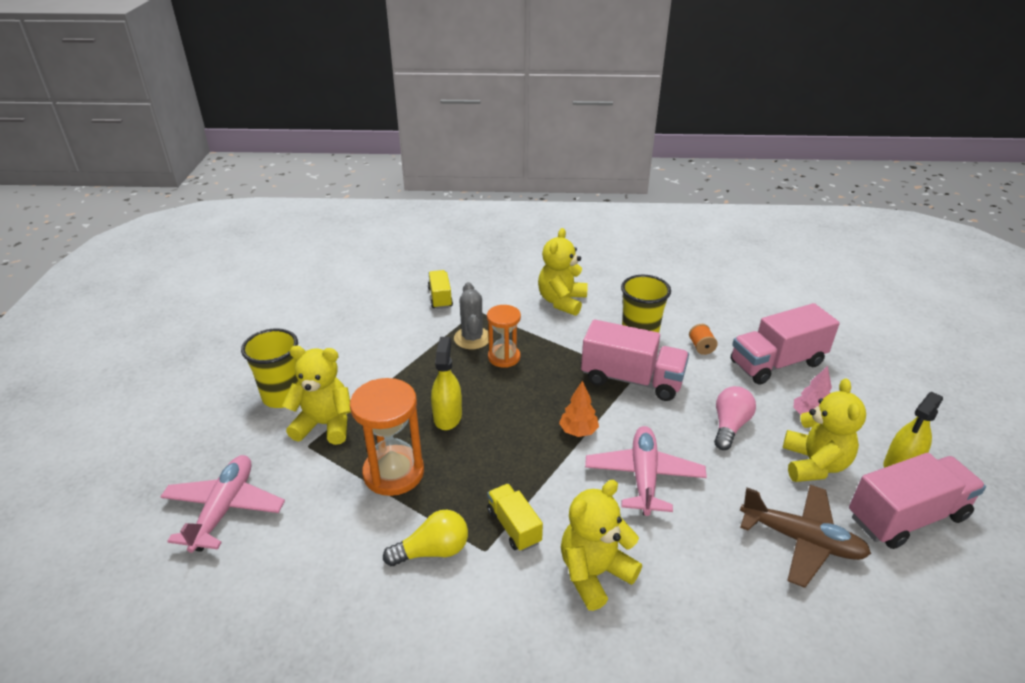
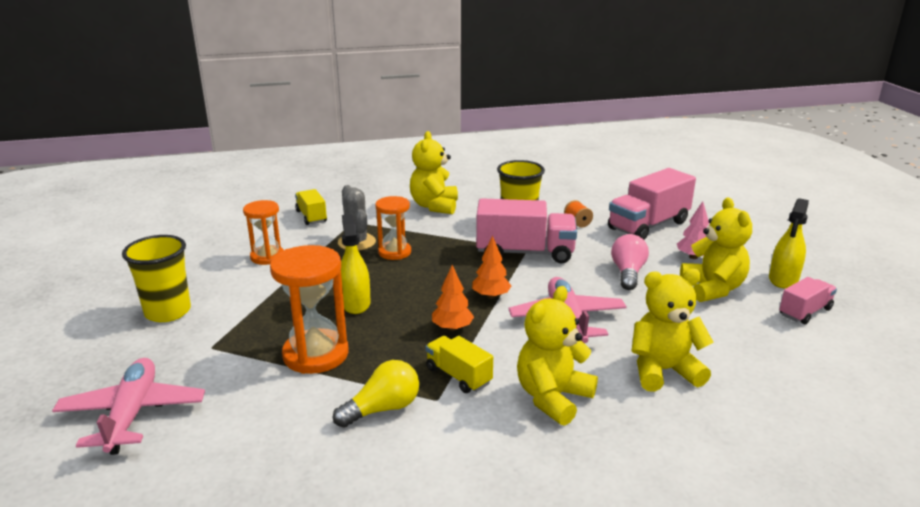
camera: 15 degrees left, 10 degrees down
(325, 425) = (225, 328): yellow teddy bear -> yellow teddy bear (663, 371)
(386, 343) = (267, 257): none -> orange hourglass
(527, 465) = (452, 328): none -> orange tree
(801, 540) = (727, 342): brown plane -> none
(906, 517) = (805, 312): pink truck -> pink truck, size x0.55

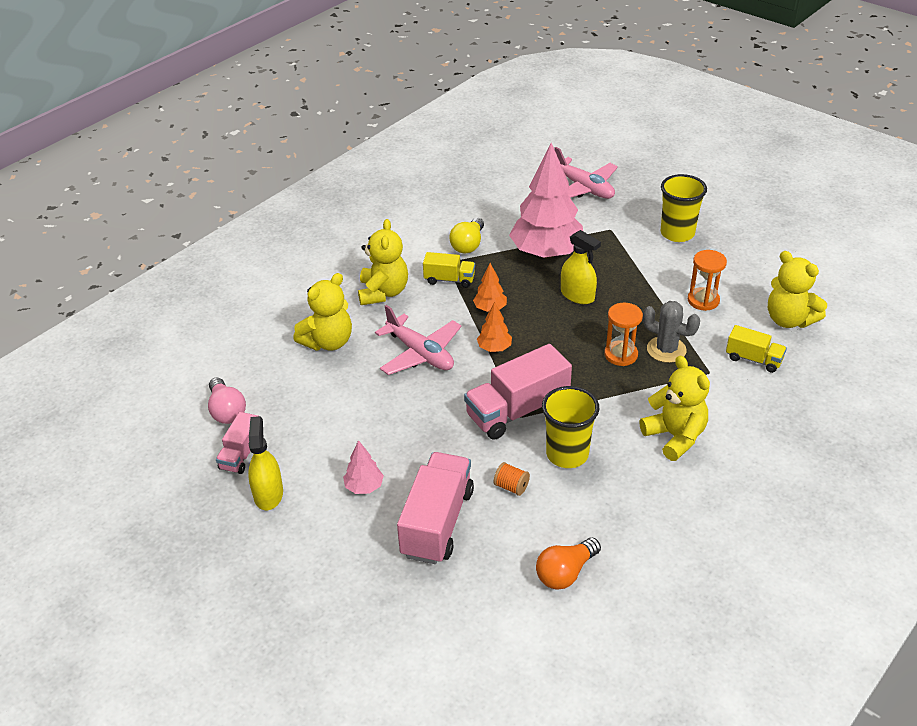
camera: 145 degrees right, 15 degrees up
(316, 354) = (546, 253): orange hourglass -> pink tree
(584, 187) = (565, 573): none -> orange light bulb
(628, 273) = (410, 430): pink light bulb -> pink light bulb (226, 411)
(712, 289) = (327, 446): yellow teddy bear -> yellow teddy bear (789, 320)

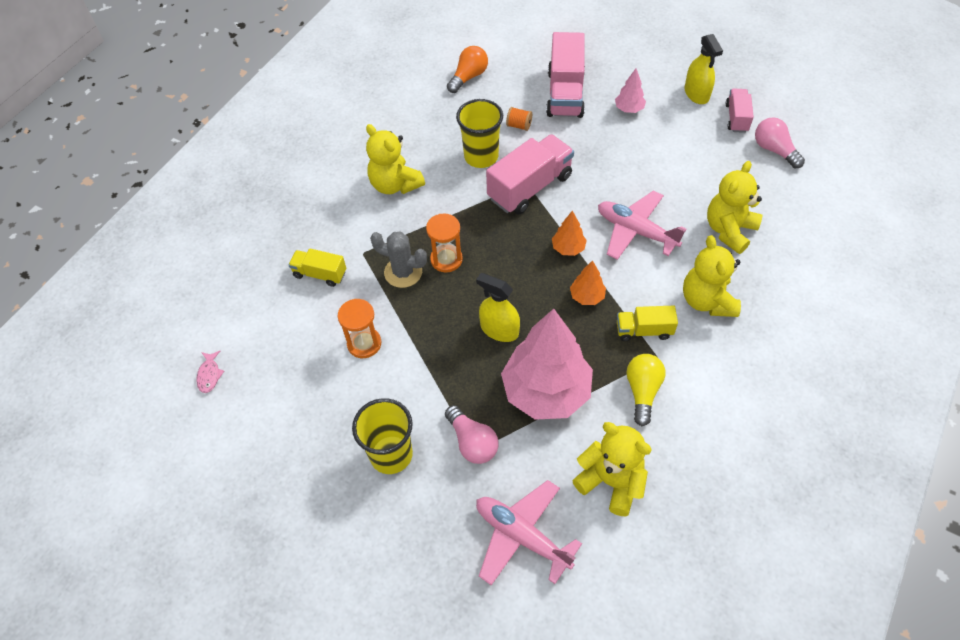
camera: 170 degrees right, 15 degrees up
(612, 233) = (472, 442): none -> pink light bulb
(789, 320) = (277, 330): yellow teddy bear -> yellow teddy bear (611, 481)
(844, 296) = (209, 375): none -> pink fish

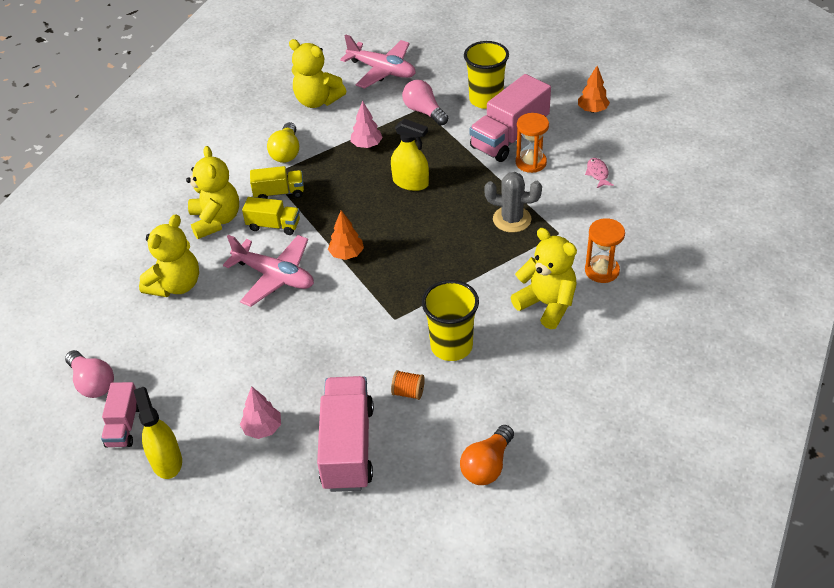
camera: 175 degrees right, 10 degrees down
(209, 375) = (657, 131): pink fish -> pink fish (597, 173)
(320, 274) = (595, 211): yellow truck -> yellow truck (273, 225)
(446, 259) = (471, 234): orange hourglass -> orange hourglass (602, 270)
(530, 187) = (390, 314): pink truck -> pink truck (509, 137)
(546, 392) = (367, 145): pink tree -> pink tree, size x0.43
(587, 296) = (329, 214): orange tree -> orange tree (592, 110)

